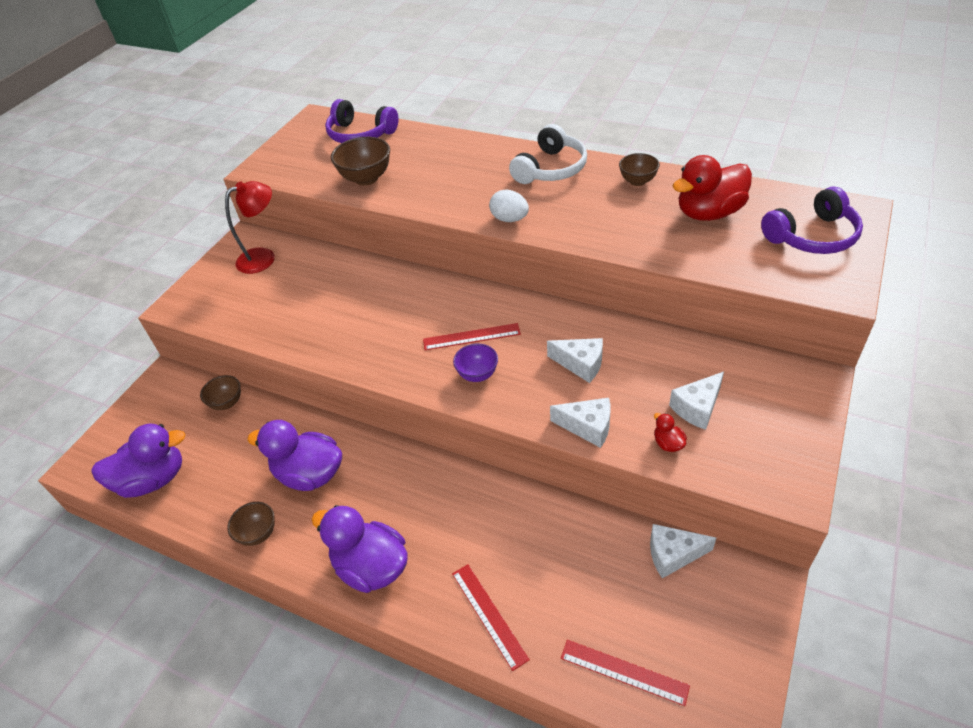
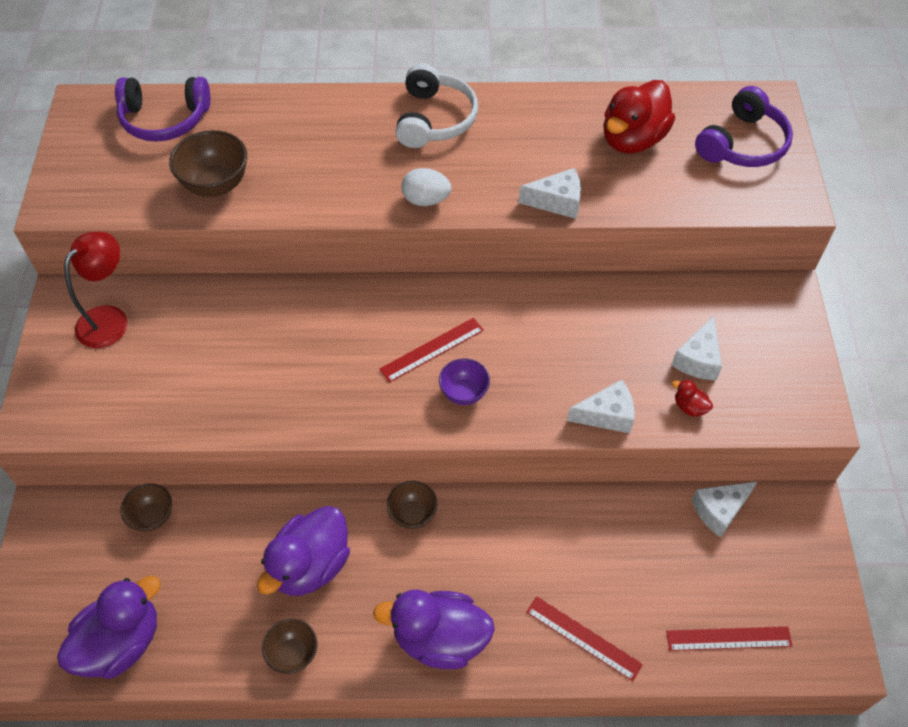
camera: 30 degrees left, 10 degrees up
(309, 474) = (310, 565): purple duck -> purple duck turned 45 degrees counterclockwise
(581, 364) = (564, 346): white cheese -> white cheese (557, 202)
(637, 181) = (539, 114): brown bowl -> brown bowl (412, 514)

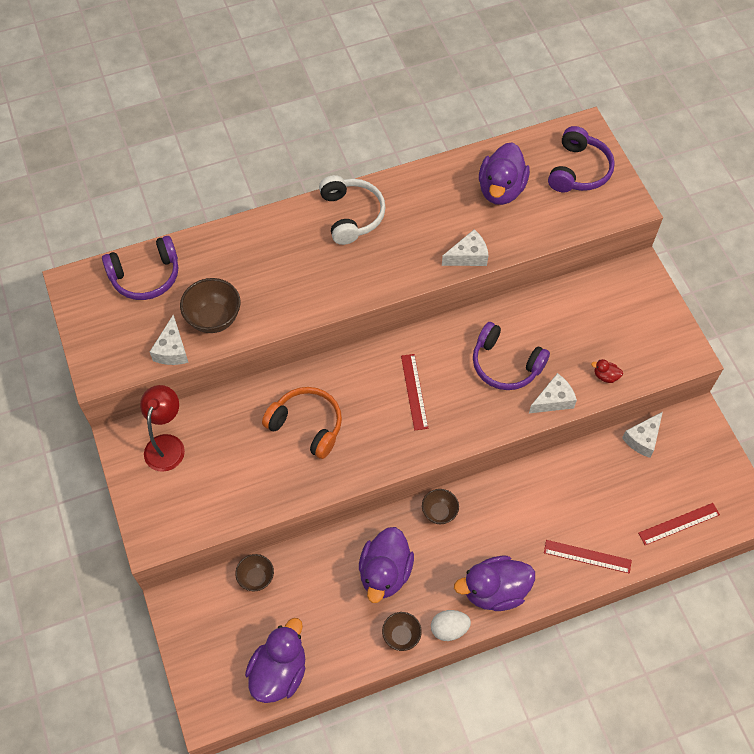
camera: 20 degrees left, 5 degrees up
(282, 348) = (307, 425): none -> orange headphones
(426, 200) = (375, 283): white egg -> white egg (449, 629)
(432, 349) = (414, 391): red ruler -> red ruler turned 45 degrees counterclockwise
(464, 393) = (450, 416): purple bowl -> none
(562, 353) = (505, 364): none -> purple headphones
(632, 139) = (501, 189): red duck -> purple duck
(698, 359) = (598, 339): white cheese -> white cheese (172, 350)

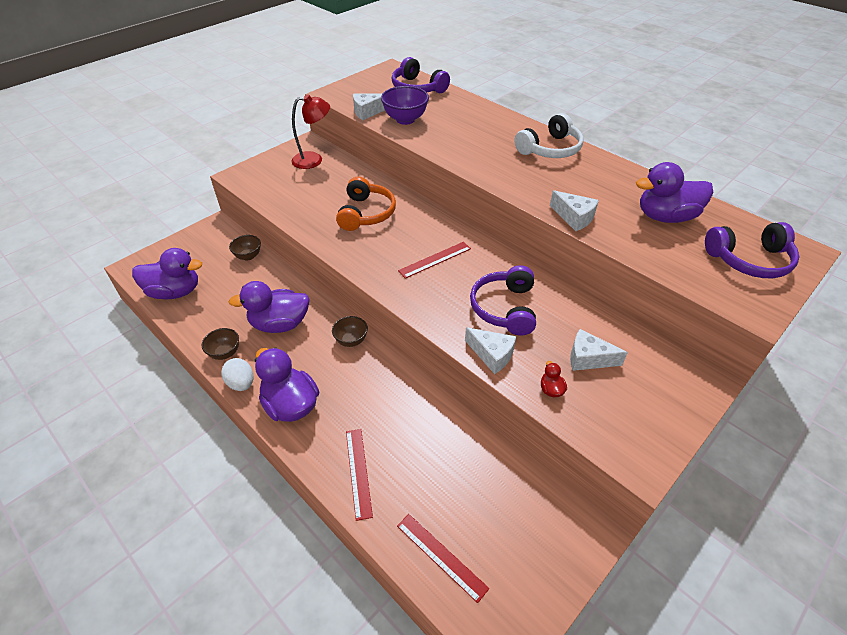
camera: 65 degrees right, 15 degrees down
(214, 319) = (405, 120): brown bowl -> purple bowl
(642, 439) = (524, 481): white cheese -> white cheese (588, 358)

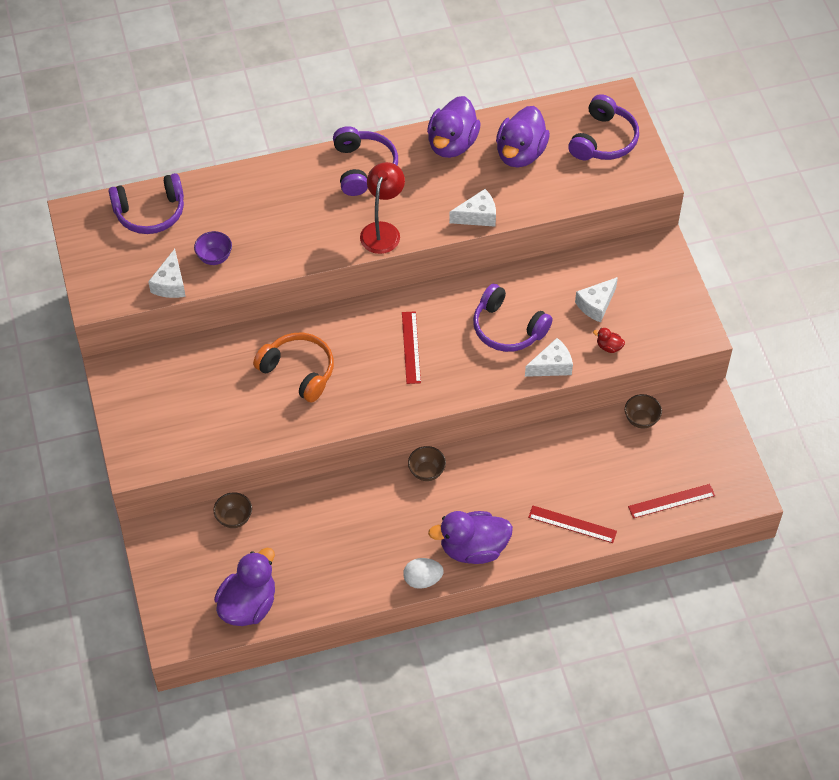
camera: 60 degrees left, 10 degrees up
(225, 353) = (374, 582): brown bowl -> brown bowl (641, 419)
(280, 324) = (364, 523): purple duck -> purple duck (452, 144)
(314, 160) = (157, 379): red lamp -> red lamp (382, 231)
(405, 120) = (214, 257): purple bowl -> purple bowl, size x0.63
(550, 149) = (364, 168): white headphones -> purple headphones

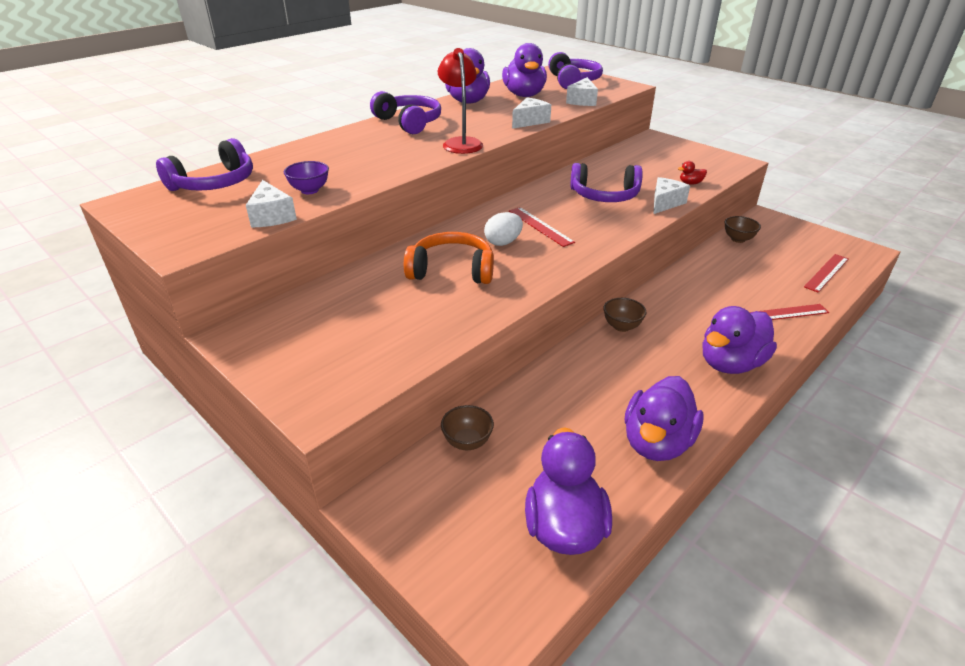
camera: 30 degrees left, 20 degrees down
(354, 582) = (657, 442): none -> purple duck
(422, 580) = (719, 409): white egg -> white egg (503, 242)
(596, 305) = (651, 169): white cheese -> white cheese (582, 101)

